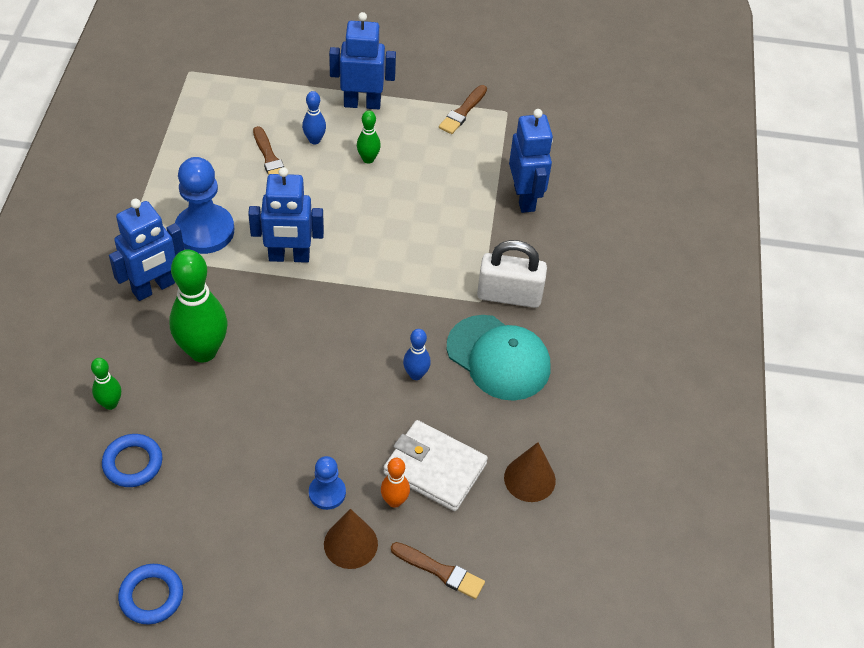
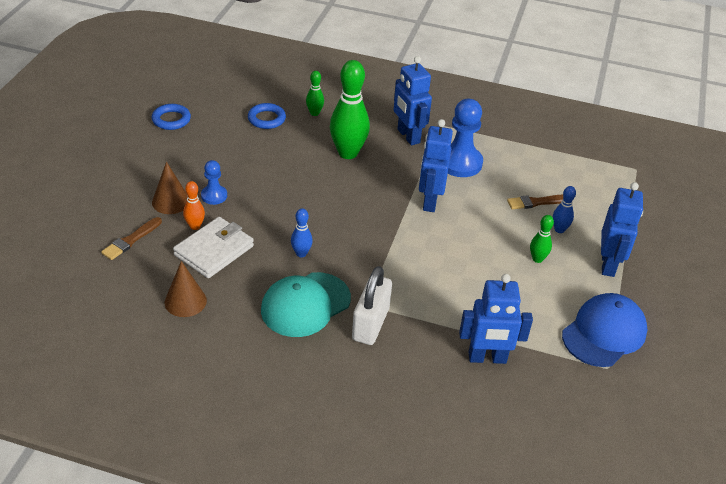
camera: 100 degrees right, 10 degrees down
(462, 112) = (604, 333): brown brush -> blue cap

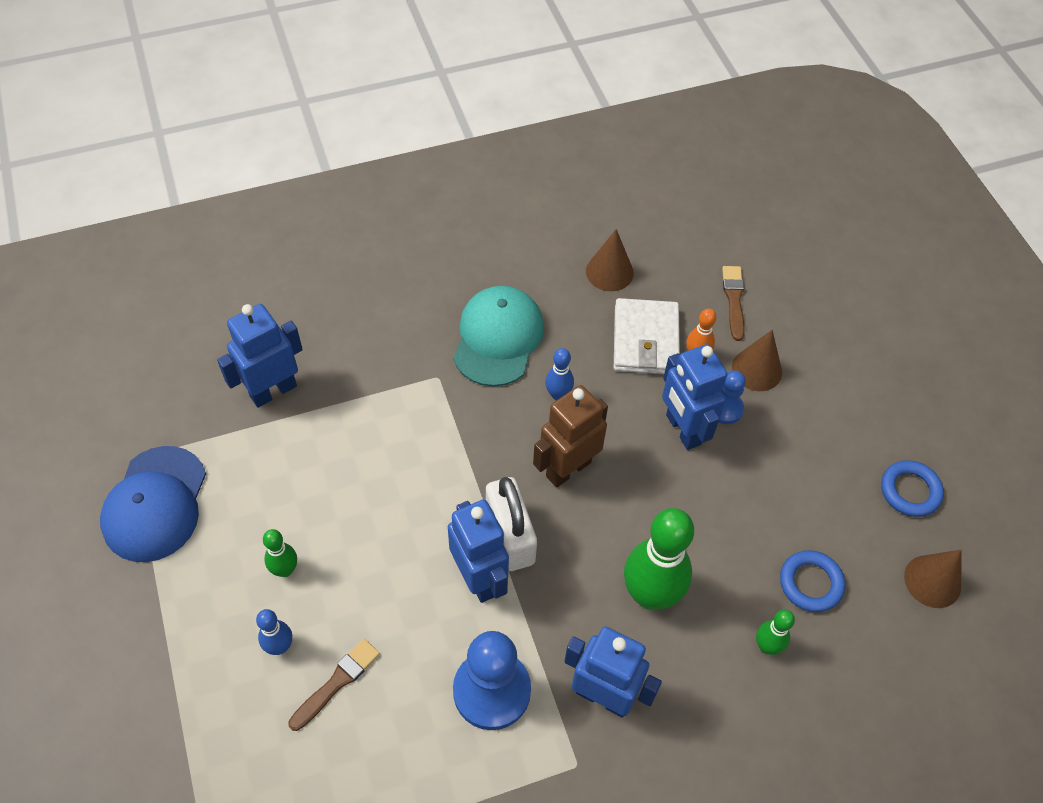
camera: 145 degrees right, 15 degrees up
(211, 92) = (932, 581): none -> brown cone
(334, 218) = (568, 469): none -> brown robot
(370, 324) = (417, 356): white padlock -> white padlock (510, 536)
(608, 264) = (187, 623): blue robot -> blue robot (682, 430)

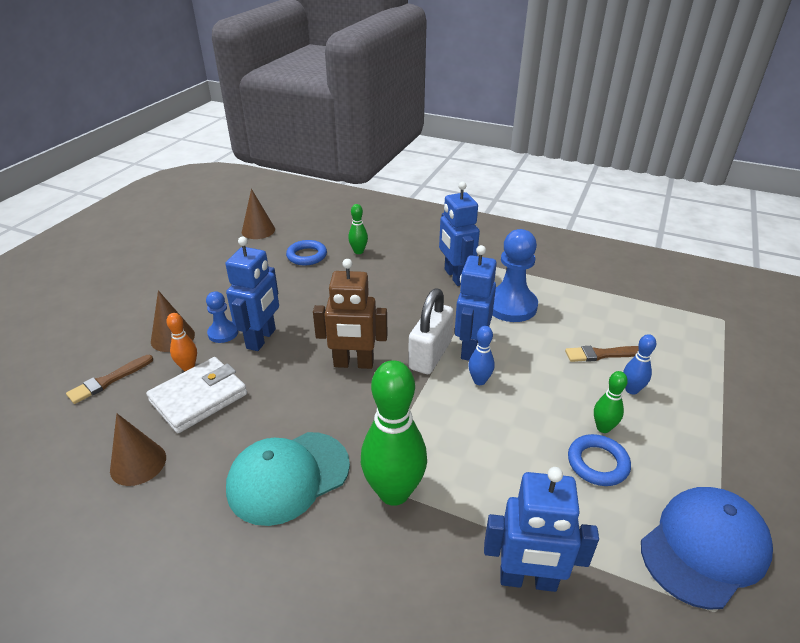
camera: 135 degrees left, 20 degrees down
(558, 394) = (302, 406): blue bowling pin -> blue bowling pin (479, 381)
(650, 595) = (385, 292): green bowling pin -> green bowling pin (394, 492)
(910, 491) = (208, 254): blue ring -> blue ring (597, 463)

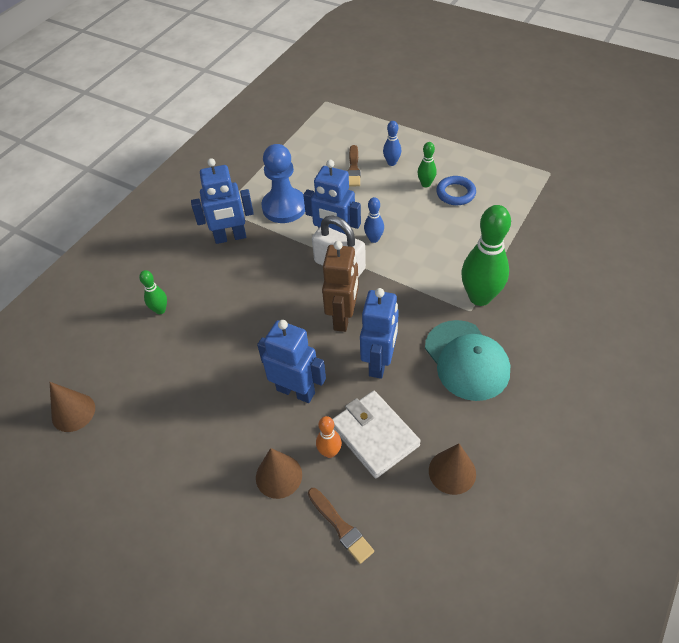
camera: 80 degrees left, 15 degrees up
(223, 333) = (280, 427): blue pawn -> none
(307, 256) = (153, 357): blue ring -> none
(528, 580) = (540, 240): blue robot -> blue robot (379, 362)
(704, 547) = (514, 166): blue cap -> none

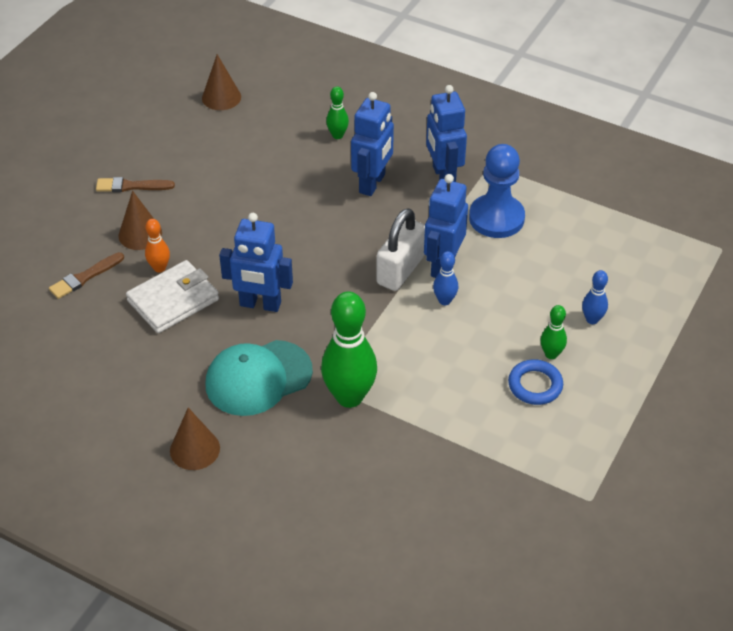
camera: 85 degrees right, 5 degrees down
(296, 391) = (230, 241): blue robot -> blue robot (372, 183)
(343, 317) = (322, 275): brown robot -> none
(353, 168) = (576, 280): brown brush -> brown brush (131, 186)
(452, 472) = (126, 357): brown cone -> brown cone (195, 449)

